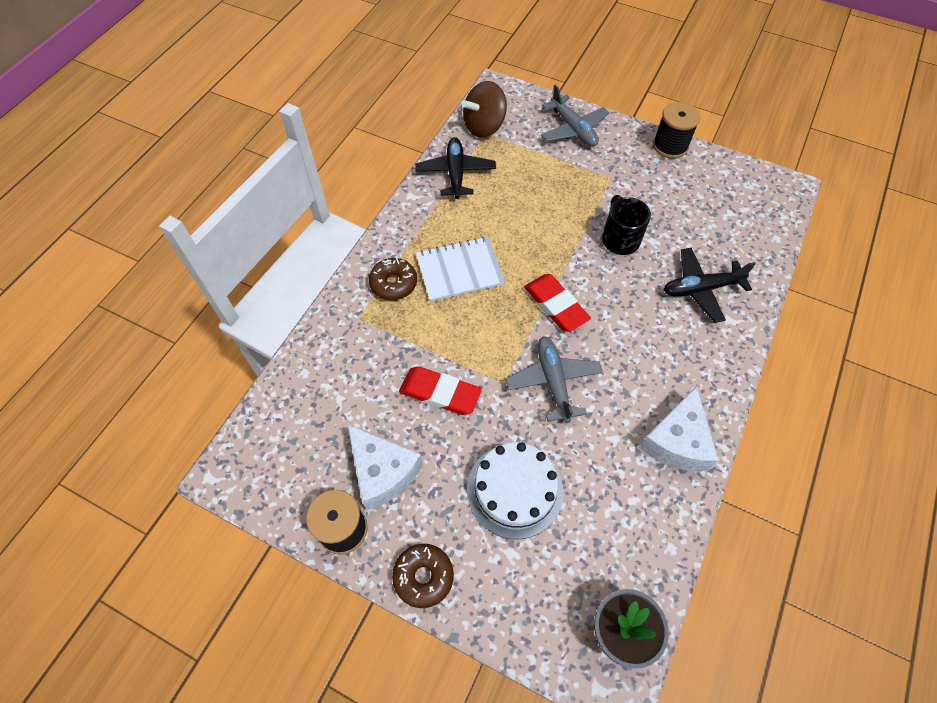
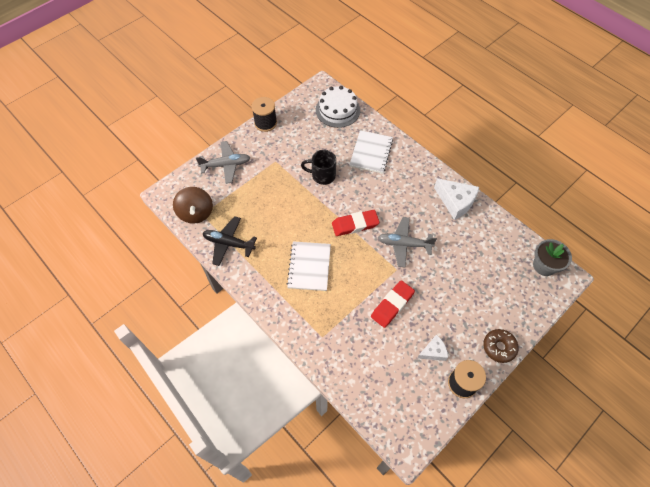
camera: 70 degrees left, 0 degrees up
(382, 472) = (433, 351): white cheese -> white cheese, size x0.59
(393, 283) = (303, 308): brown donut -> none
(514, 490) = (462, 286): white cake -> white cake (337, 110)
(701, 289) = (371, 153): black plane -> white notebook

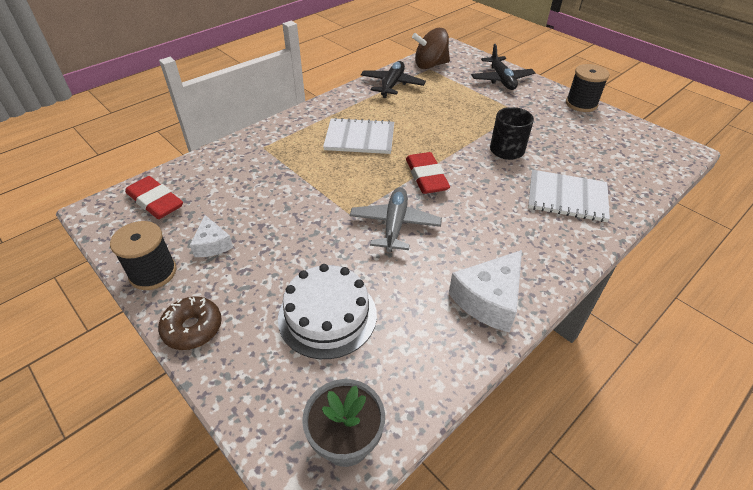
camera: 90 degrees right, 15 degrees down
(226, 165) = (501, 79): grey plane -> black plane
(337, 110) = (641, 165): white cake -> white cake (327, 316)
(392, 305) = (294, 207): red eraser -> red eraser (155, 201)

